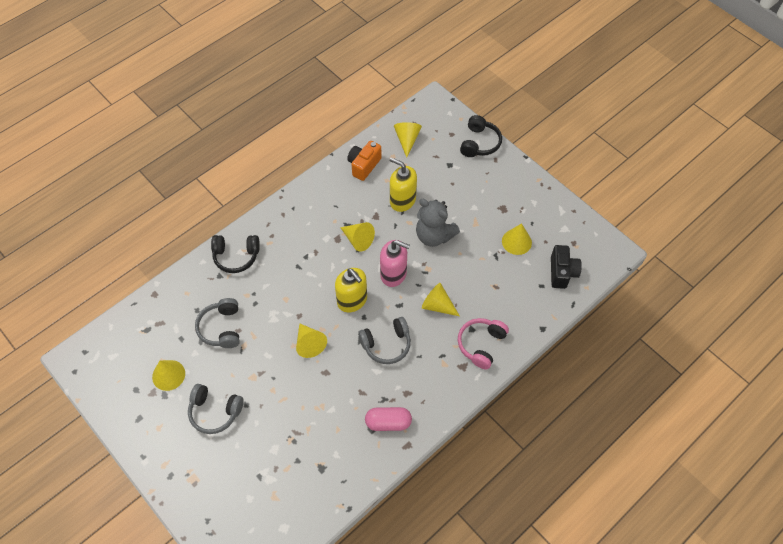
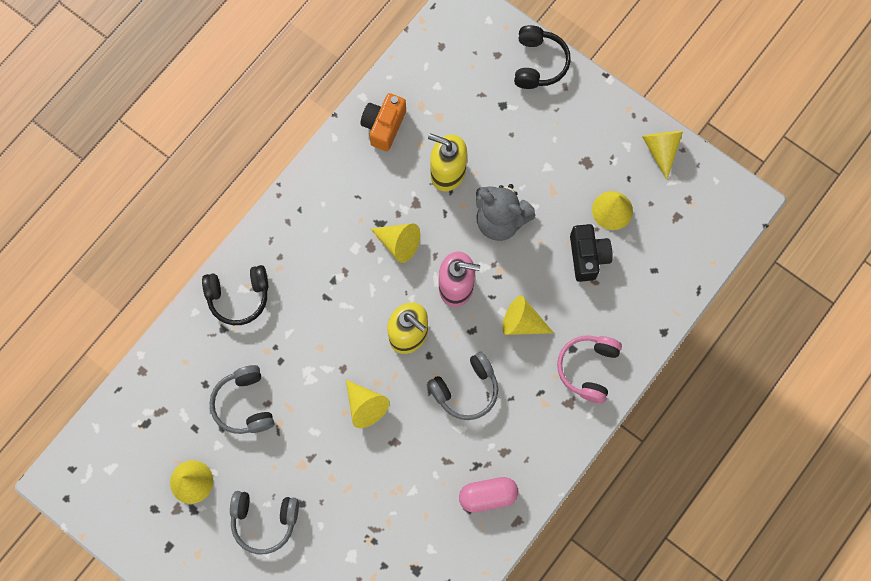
camera: 10 degrees left, 15 degrees up
(407, 140) = (436, 74): yellow cone -> yellow cone (660, 150)
(562, 272) = (678, 246): black camera -> black camera (587, 256)

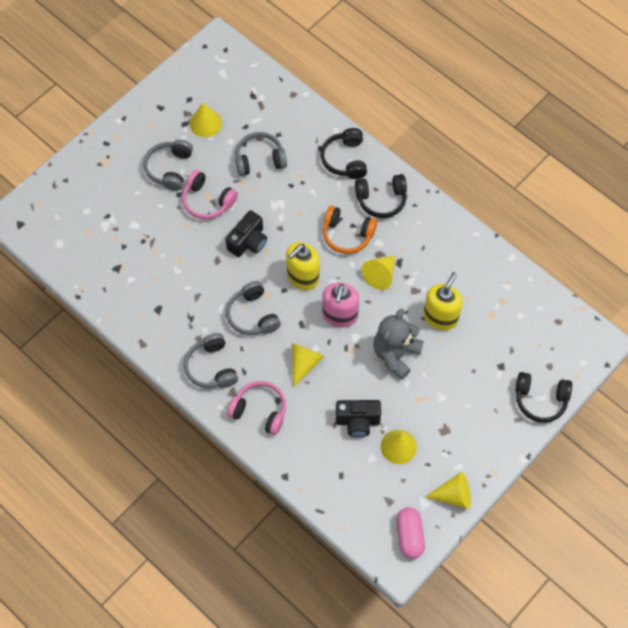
camera: 95 degrees right, 10 degrees down
(294, 249) = (381, 200): none -> black headphones
(310, 464) = (207, 201): none -> pink headphones
(346, 286) = (347, 234): none -> orange headphones
(365, 406) = (248, 242): yellow cone -> black camera
(384, 126) = (484, 271): orange camera -> none
(488, 496) = (165, 324): pink capsule -> pink capsule (409, 536)
(539, 431) = (211, 367): none -> grey headphones

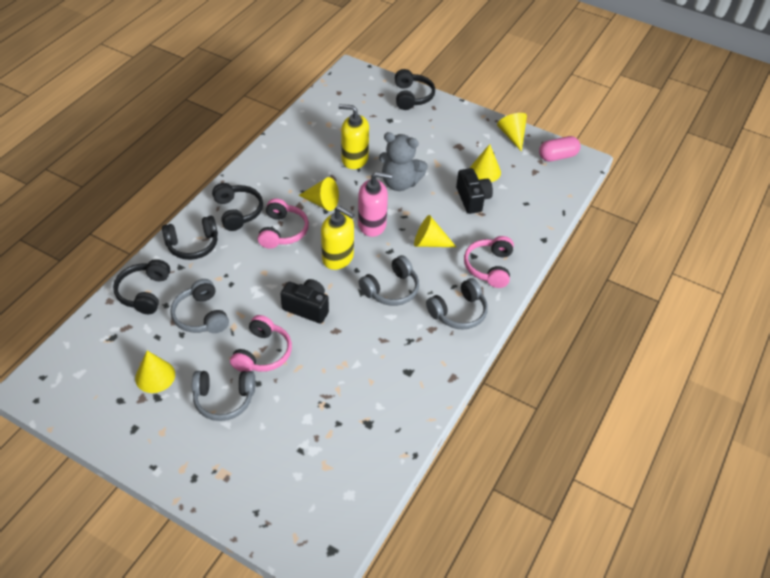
camera: 105 degrees left, 15 degrees down
(296, 119) = (144, 292): none -> black headphones
(347, 234) = (282, 231): orange headphones -> pink headphones

